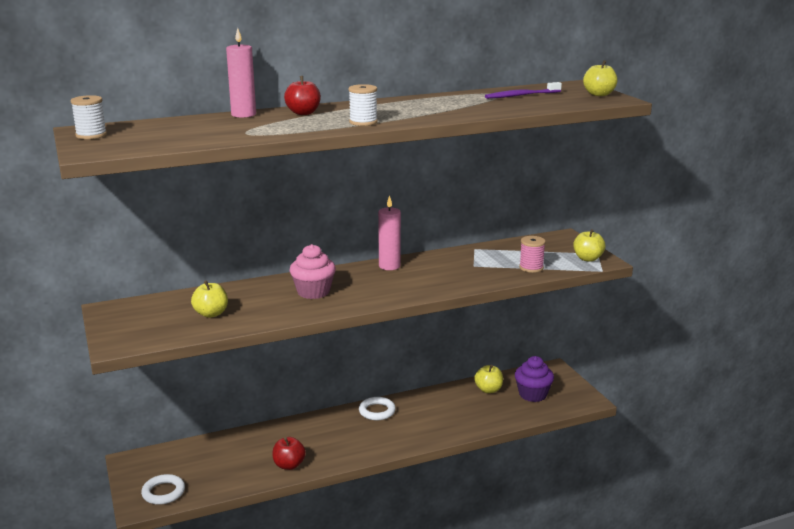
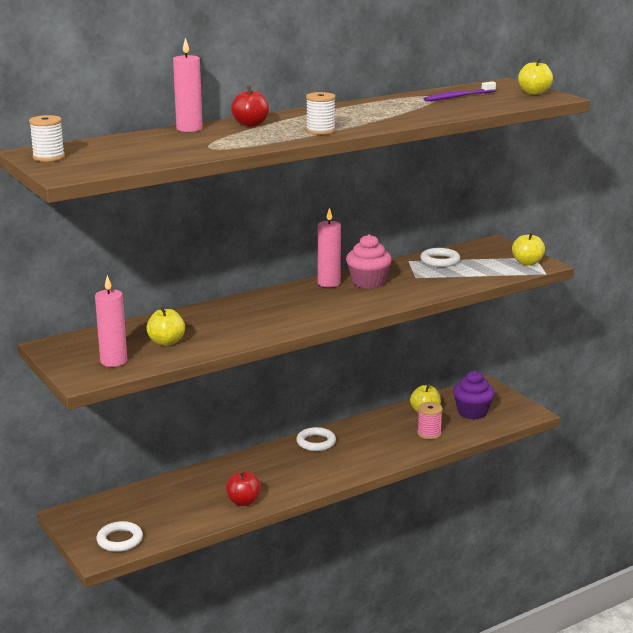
camera: 10 degrees left, 0 degrees up
(153, 329) = (113, 361): none -> pink candle
(313, 292) = (262, 313): pink cupcake -> pink cupcake (368, 282)
(504, 251) = (440, 261): none -> white ring
(531, 268) = (474, 275): pink spool -> pink spool (429, 433)

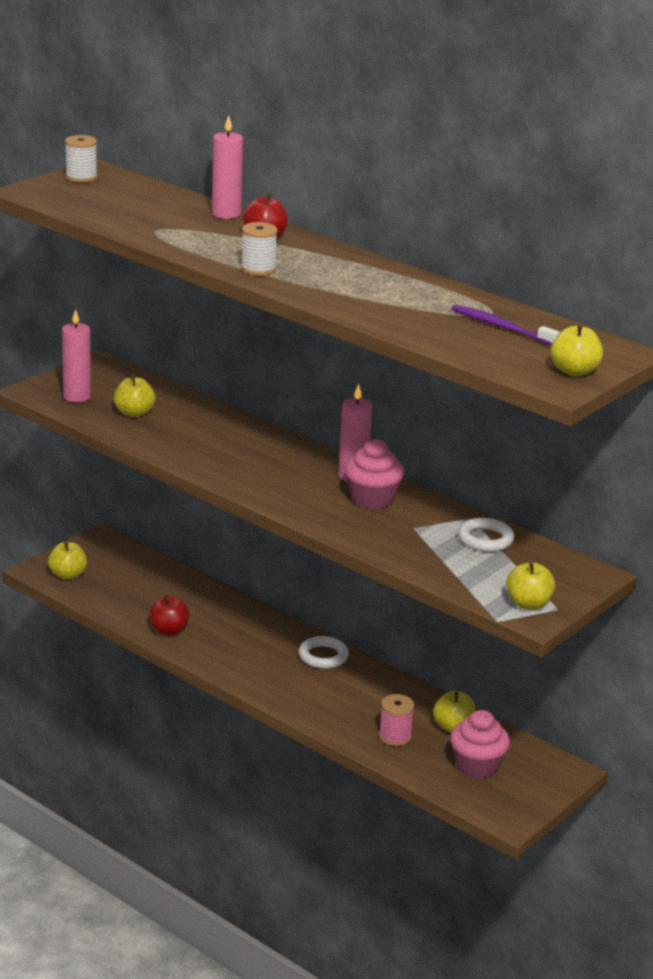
camera: 70 degrees right, 5 degrees up
(120, 540) = (68, 575): white ring -> yellow apple
(472, 412) = (477, 766): purple cupcake -> pink cupcake

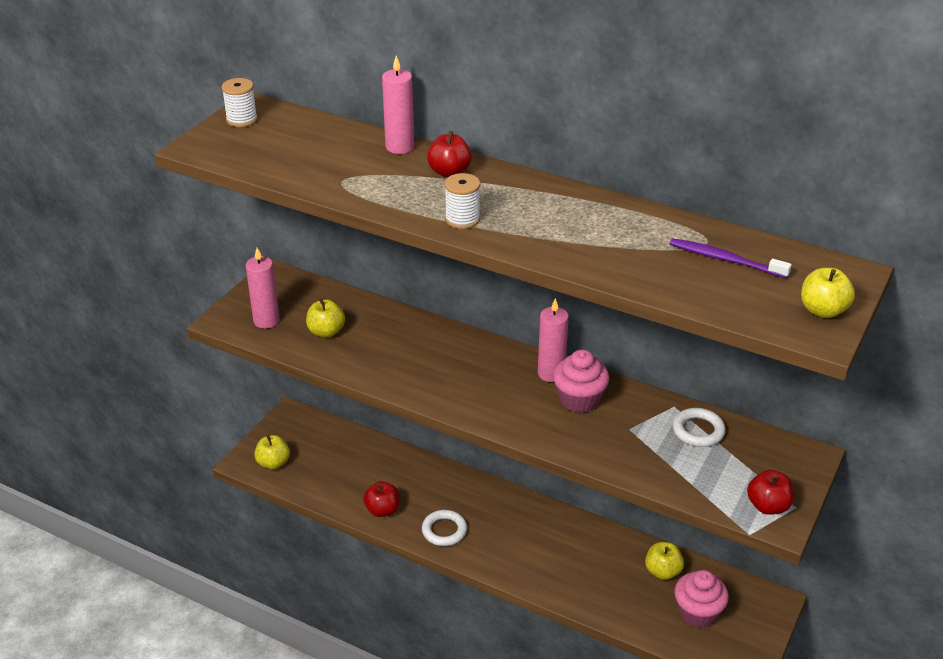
camera: 10 degrees left, 10 degrees up
(323, 656) = (525, 513): white ring -> white ring (444, 530)
(395, 736) = (617, 593): pink spool -> none
(528, 604) = (768, 506): yellow apple -> red apple

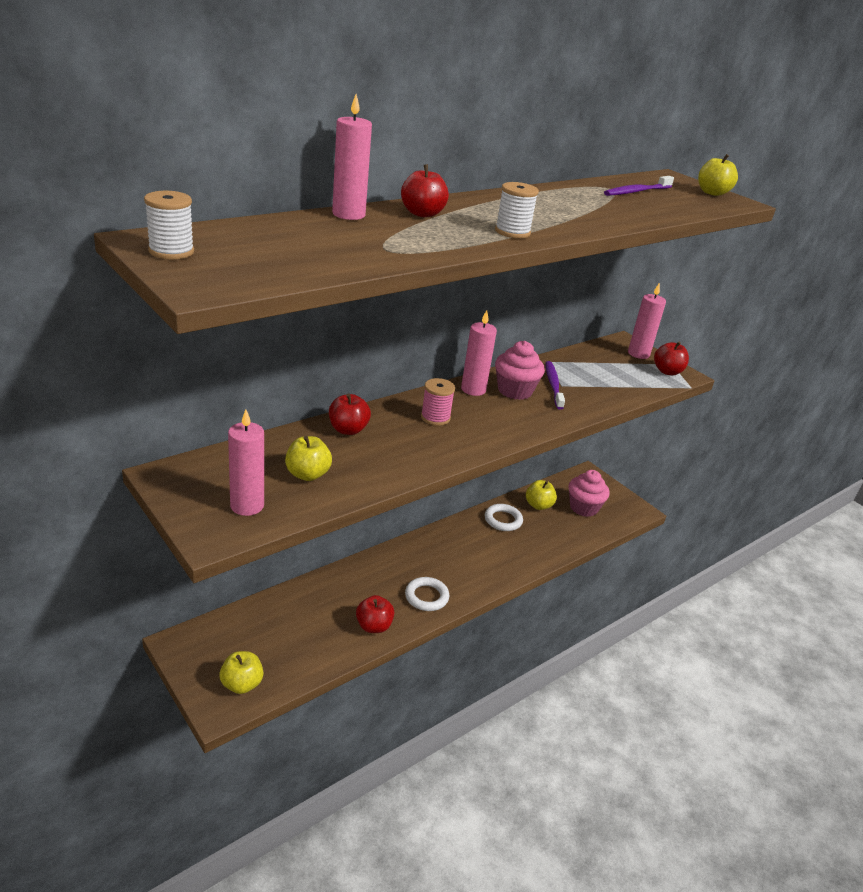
camera: 70 degrees left, 5 degrees down
(407, 328) = (348, 430): none -> red apple
(474, 366) = (435, 417): none -> pink spool
(623, 422) = (553, 385): none -> purple toothbrush
(698, 431) = (579, 364): white ring -> white ring (503, 520)
(787, 473) = (638, 354): none -> pink candle

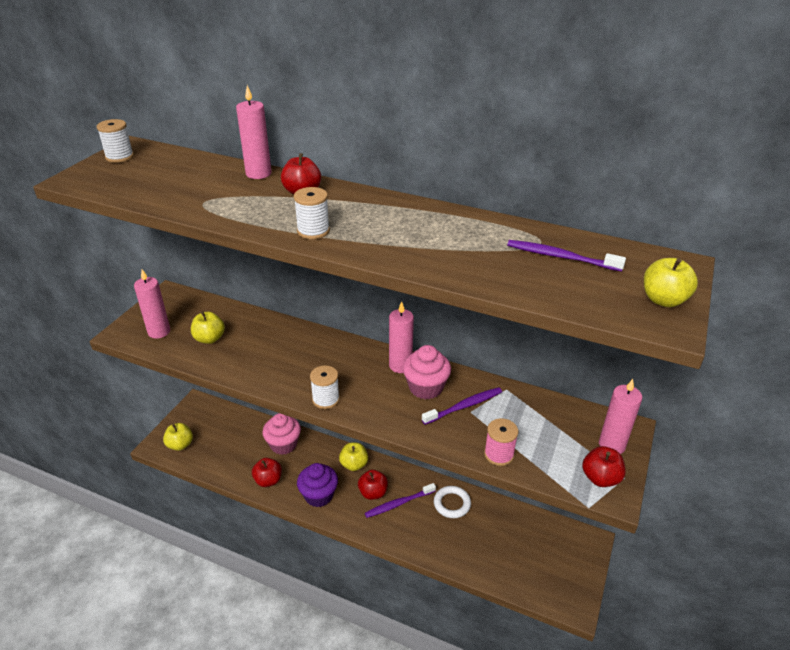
camera: 65 degrees right, 5 degrees up
(348, 430) = (278, 332): red apple -> red apple (373, 493)
(426, 597) = (319, 495): white ring -> purple cupcake
(435, 417) = (335, 362): pink spool -> pink spool (499, 454)
(479, 550) = (398, 504): none -> purple toothbrush
(487, 441) = (326, 399): none -> white spool
(538, 505) = (497, 520): yellow apple -> yellow apple (354, 464)
(583, 507) = (530, 556): pink cupcake -> pink cupcake (283, 444)

